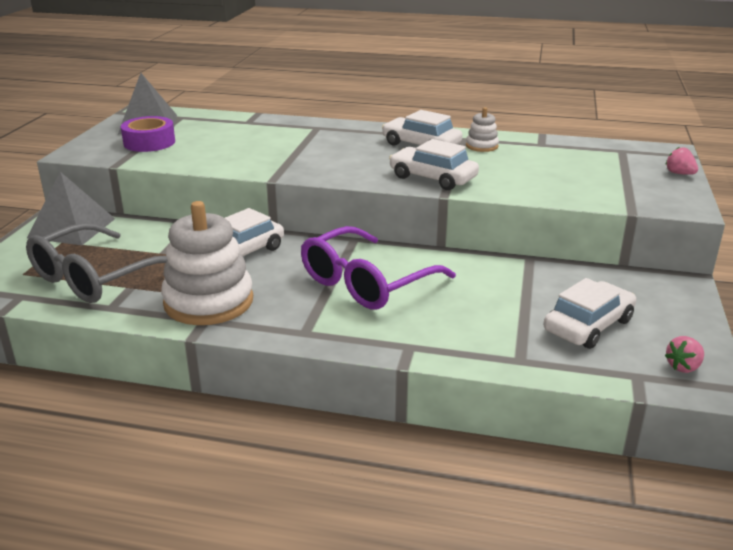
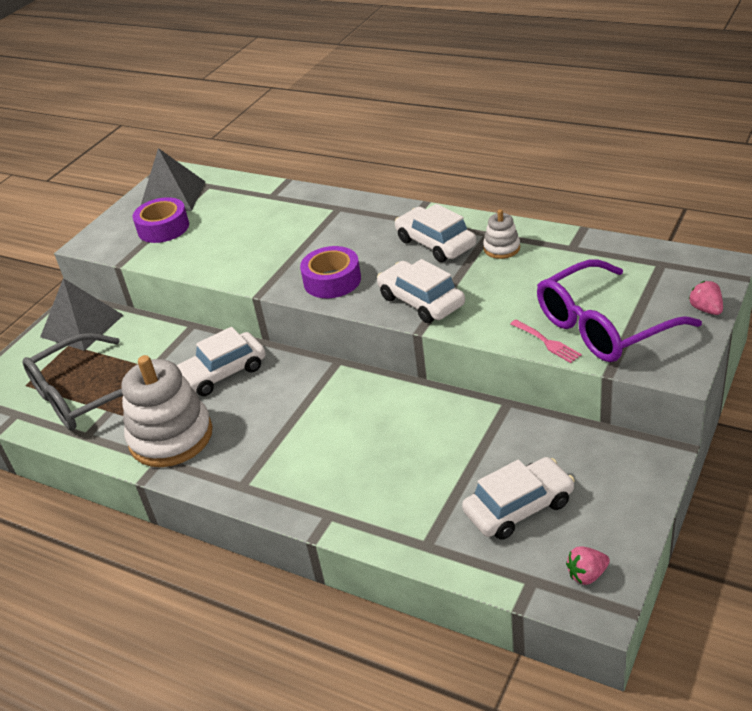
camera: 20 degrees right, 10 degrees up
(340, 169) = (332, 280): none -> purple tape
(366, 283) = (324, 425): purple glasses -> purple glasses (603, 326)
(564, 197) = (547, 342): none -> pink fork

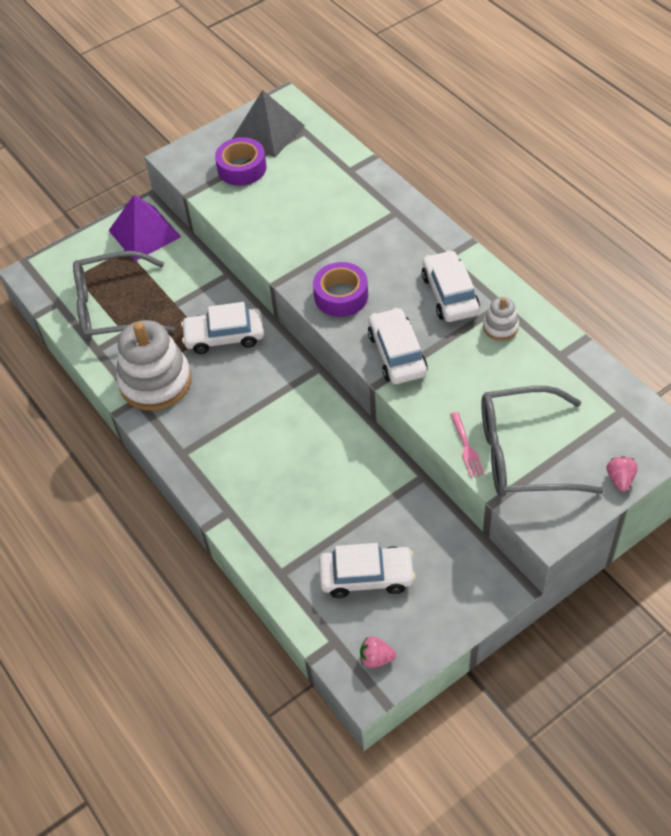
camera: 25 degrees right, 15 degrees up
(82, 326) = (144, 233): grey pyramid -> purple pyramid
(603, 326) = (523, 454): purple glasses -> grey glasses

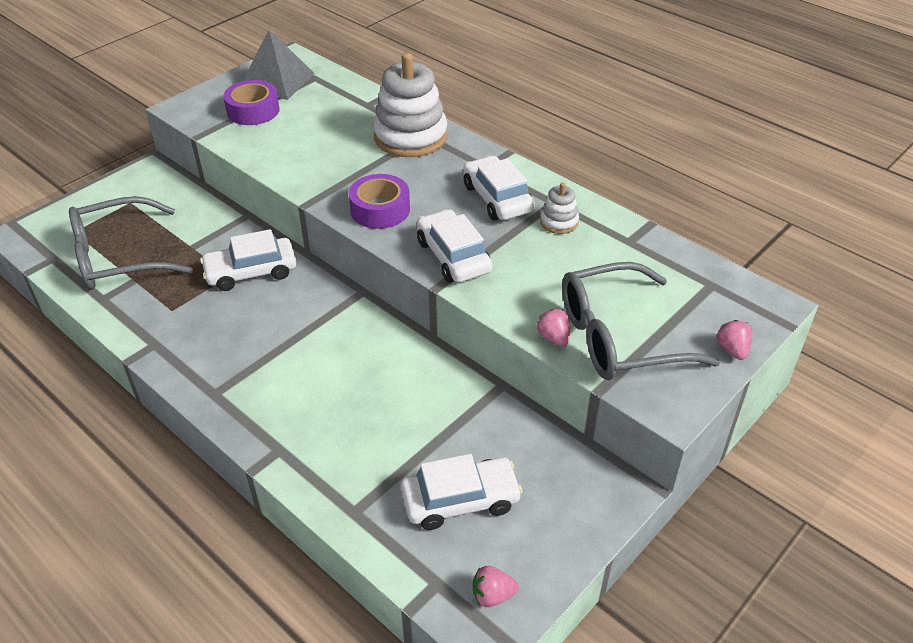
camera: 15 degrees left, 10 degrees down
(144, 233) = (150, 187): purple pyramid -> none
(155, 382) = (175, 323): white stacking toy -> white stacking toy (410, 137)
(466, 448) = (554, 338): pink fork -> pink strawberry

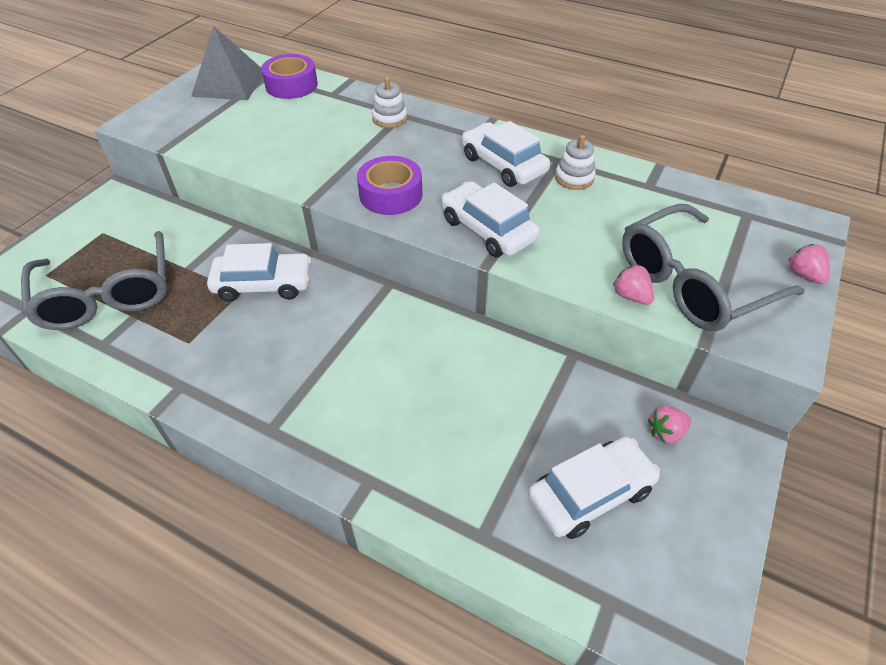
camera: 15 degrees left, 5 degrees up
(119, 257) = (108, 295): grey glasses -> grey glasses turned 75 degrees counterclockwise
(251, 272) = (263, 284): white car -> white car turned 150 degrees counterclockwise
(253, 111) = (215, 115): purple tape -> purple tape (291, 85)
(410, 137) = (389, 118): white stacking toy -> white stacking toy, size x0.47
(492, 595) = (675, 600): pink strawberry -> pink strawberry (665, 432)

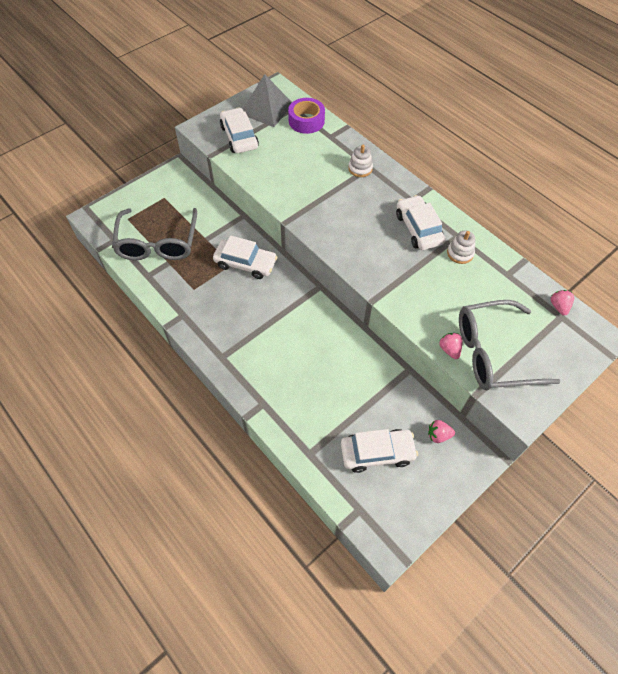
camera: 20 degrees right, 10 degrees up
(391, 194) = (336, 231): purple tape -> none
(488, 229) = (385, 275): white car -> white car (239, 137)
(804, 275) = (569, 371): pink strawberry -> pink strawberry (559, 307)

